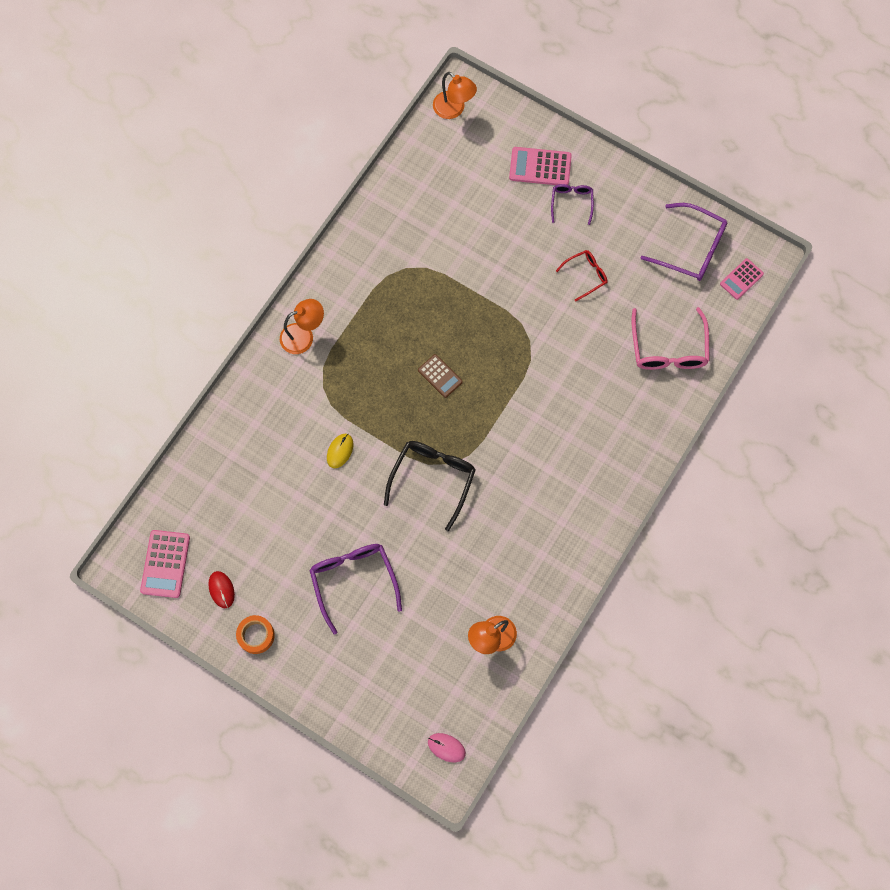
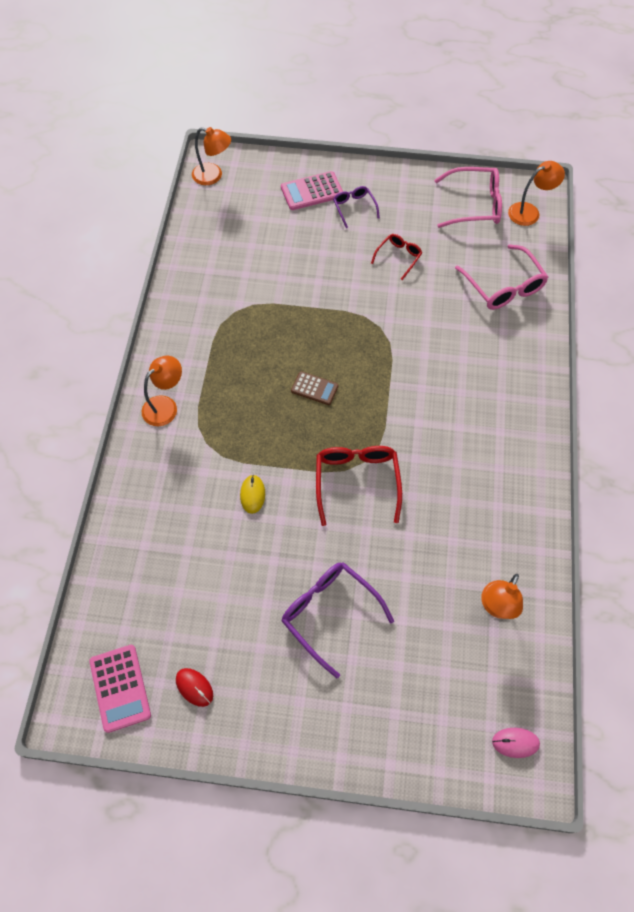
camera: 25 degrees left, 10 degrees down
(256, 635) = (254, 719): orange tape -> none
(433, 479) = (357, 482): black glasses -> red glasses
(691, 248) = (474, 205): purple glasses -> pink glasses
(741, 279) = (529, 212): pink calculator -> orange lamp

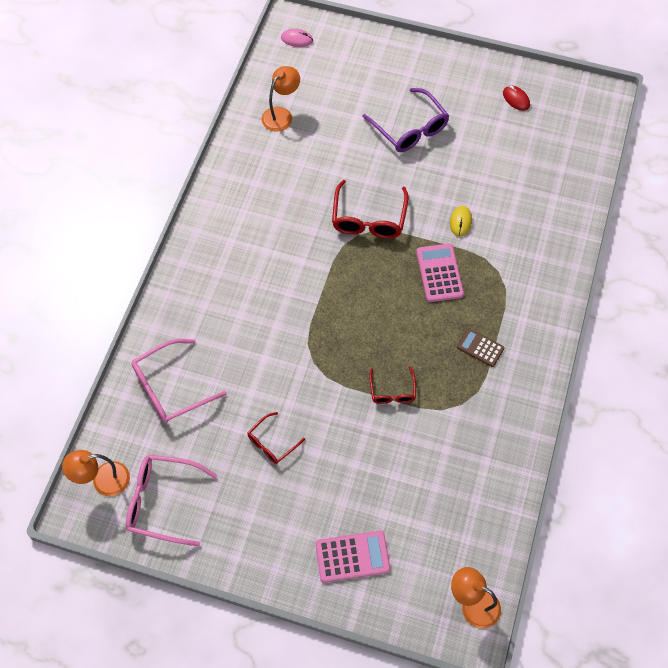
camera: 170 degrees left, 0 degrees up
(120, 688) = (570, 106): pink calculator -> pink calculator (439, 273)
(165, 406) = (536, 312): orange lamp -> none
(300, 313) = (392, 391): none -> red glasses
(314, 388) = (391, 307): brown calculator -> brown calculator (480, 348)
(354, 208) = (306, 522): purple glasses -> none
(503, 286) = (171, 388): pink glasses -> pink glasses turned 105 degrees counterclockwise

